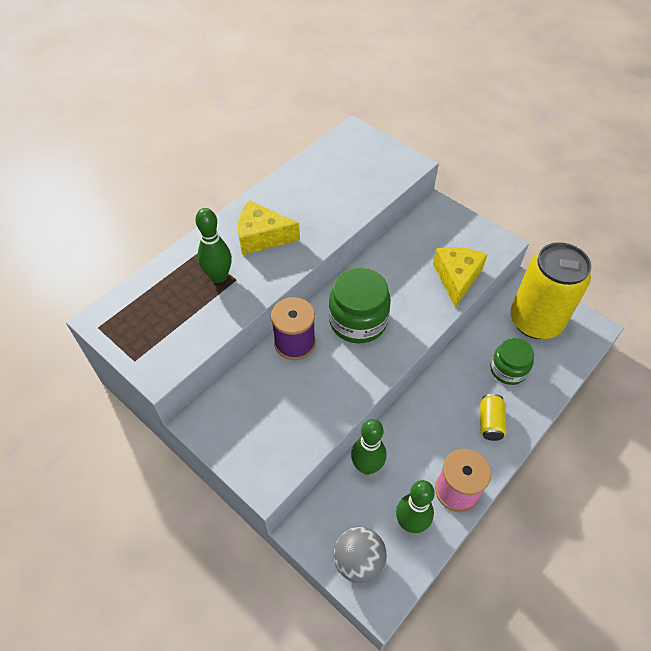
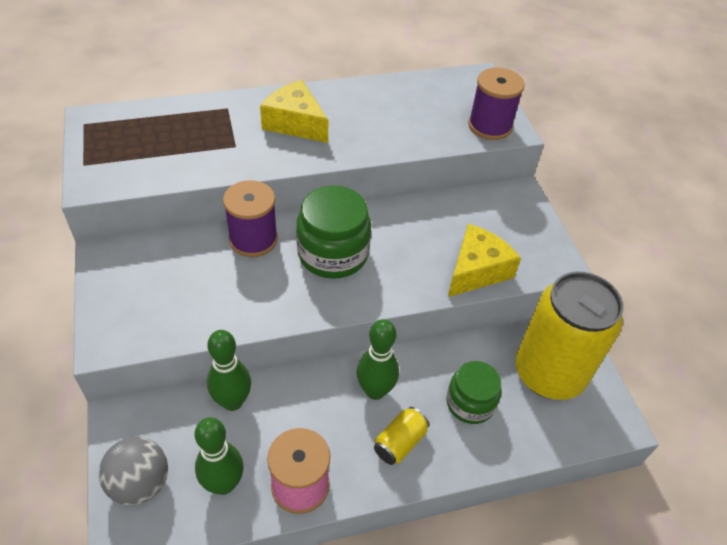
camera: 30 degrees right, 5 degrees down
(218, 276) = (222, 136): green bowling pin -> green bowling pin (375, 391)
(394, 167) = (490, 126): none -> purple spool

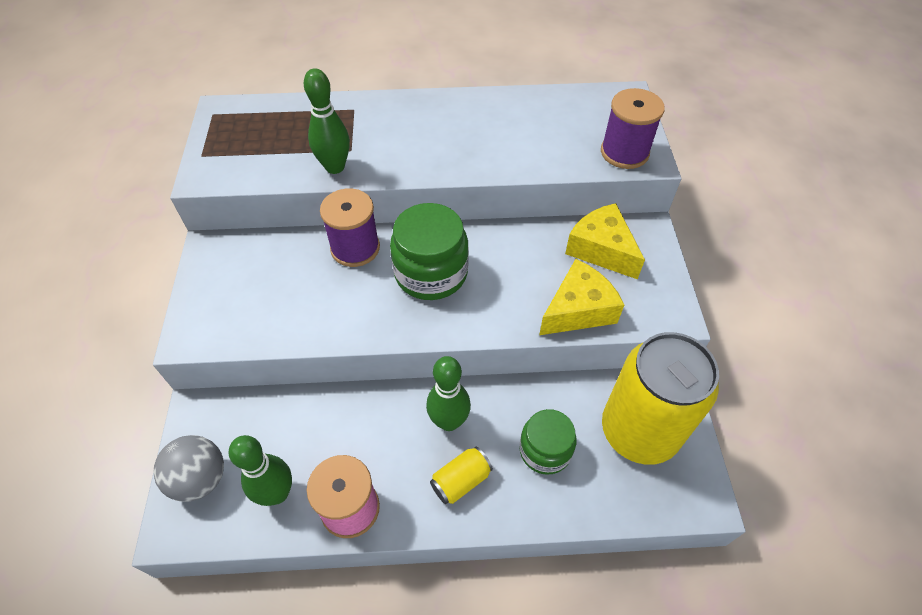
camera: 15 degrees right, 5 degrees up
(232, 401) = (306, 410): green bowling pin -> green bowling pin (335, 167)
(295, 123) = (417, 131): yellow cheese -> yellow cheese (601, 249)

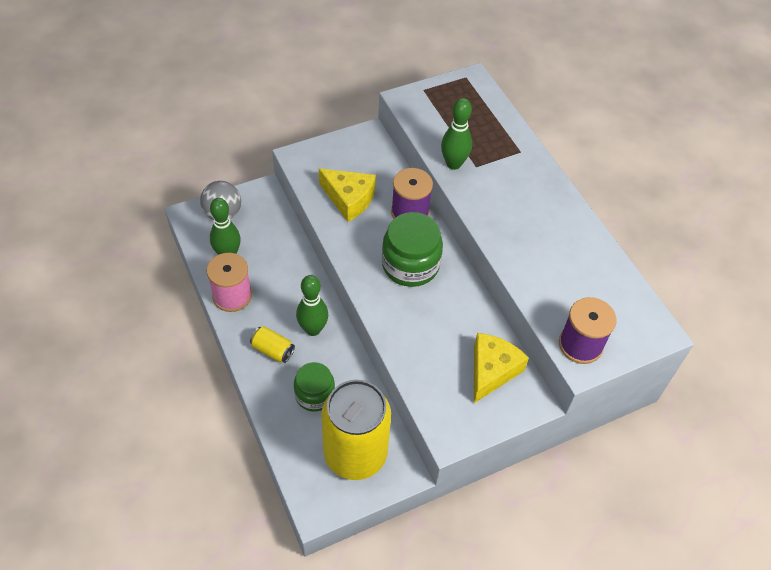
camera: 65 degrees right, 0 degrees up
(578, 310) = (422, 368): yellow cheese -> yellow cheese (349, 199)

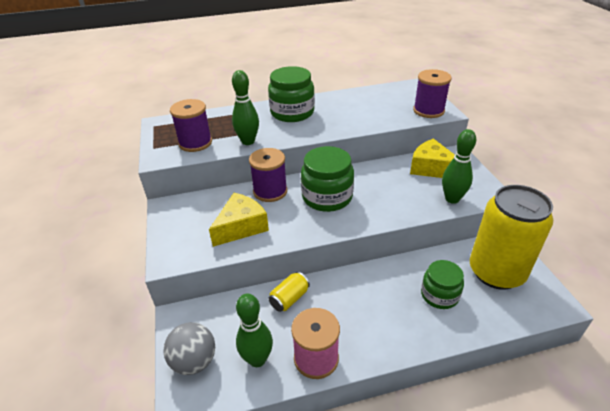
camera: 75 degrees left, 15 degrees down
(272, 350) = (389, 325): yellow can -> yellow can (289, 299)
(313, 329) = (366, 290): green bowling pin -> green bowling pin (452, 199)
(440, 120) = (195, 143): none -> purple spool
(531, 194) = (292, 112): none -> green jar

